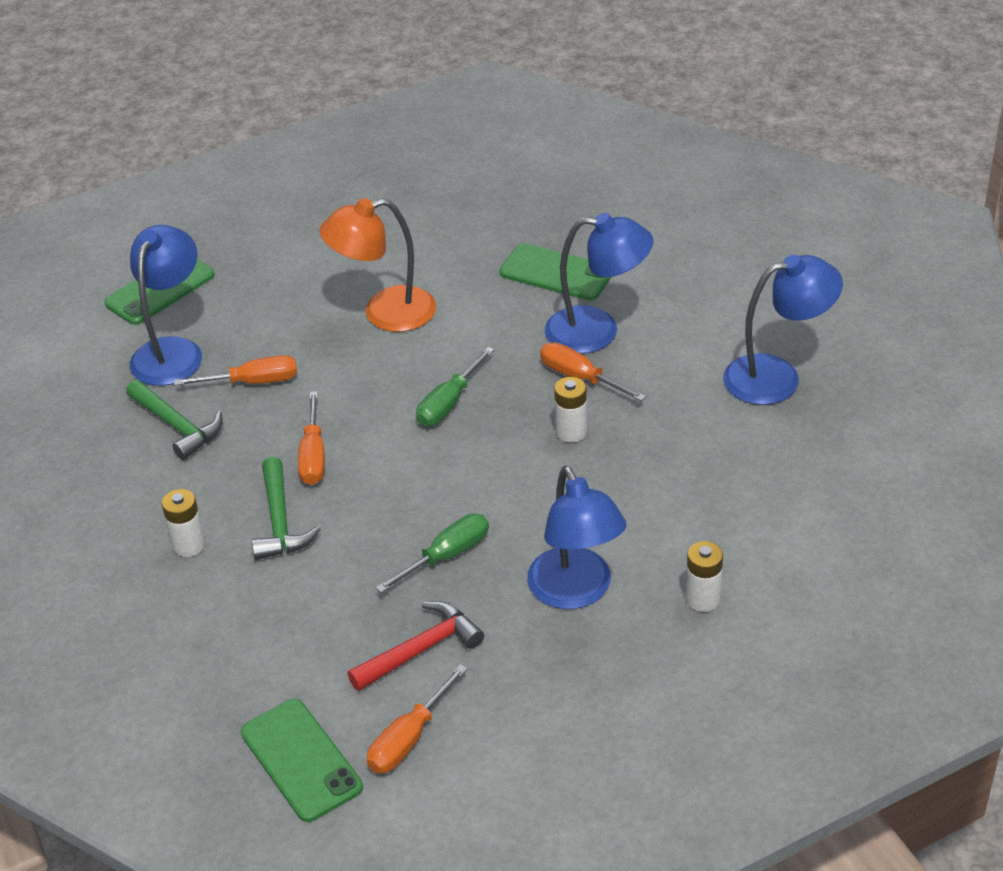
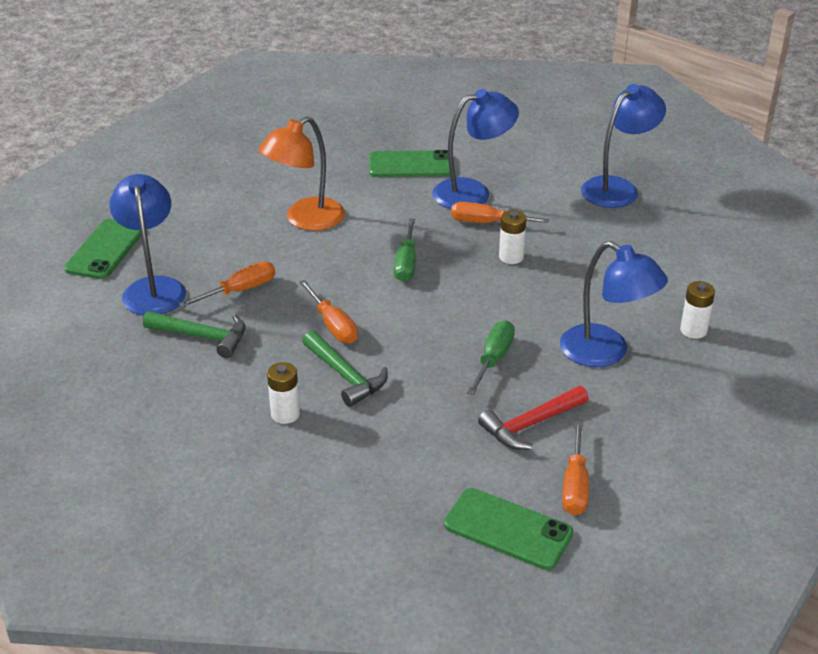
camera: 30 degrees left, 5 degrees down
(421, 649) = (530, 425): red hammer -> red hammer turned 150 degrees counterclockwise

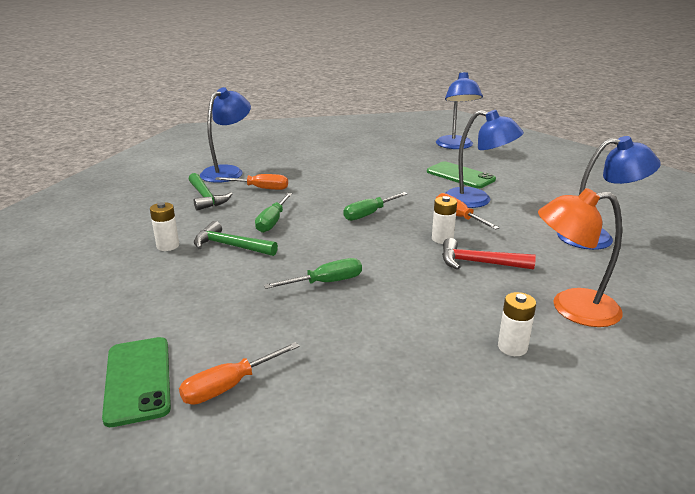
camera: 45 degrees right, 10 degrees down
(105, 250) = (240, 152): green phone -> none
(305, 220) = (352, 175): orange lamp -> orange lamp (571, 308)
(332, 325) = (272, 221): orange screwdriver -> green screwdriver
(345, 376) = (230, 246): green hammer -> green hammer turned 105 degrees clockwise
(530, 425) = (276, 330): red hammer -> red hammer (478, 263)
(606, 353) = (410, 321): blue lamp -> blue lamp (456, 146)

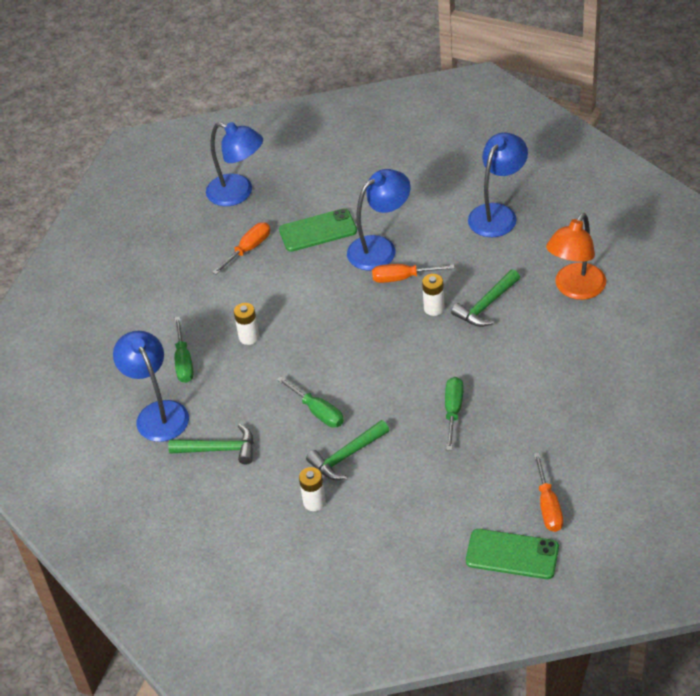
camera: 55 degrees left, 20 degrees up
(261, 188) = (229, 398): orange screwdriver -> orange screwdriver (248, 249)
(369, 214) = (352, 336): green screwdriver -> green screwdriver (183, 361)
(478, 263) = (486, 306): red hammer -> green hammer
(512, 347) = (596, 344): white battery -> white battery (249, 337)

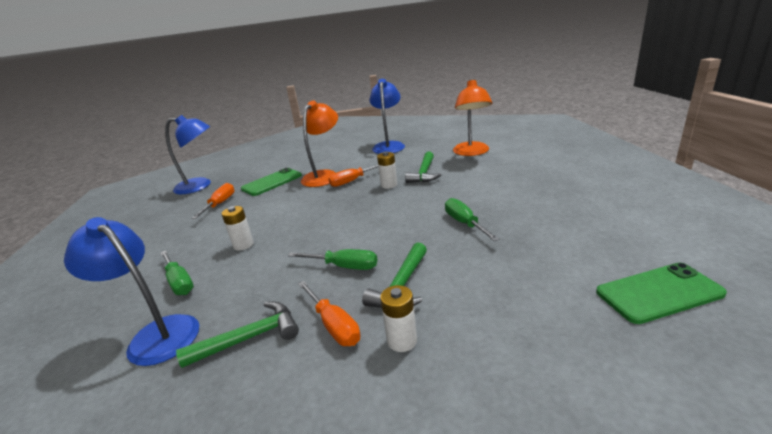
camera: 30 degrees left, 20 degrees down
(380, 248) = (324, 175): blue lamp -> orange lamp
(548, 506) = (625, 245): orange screwdriver -> orange screwdriver (333, 325)

